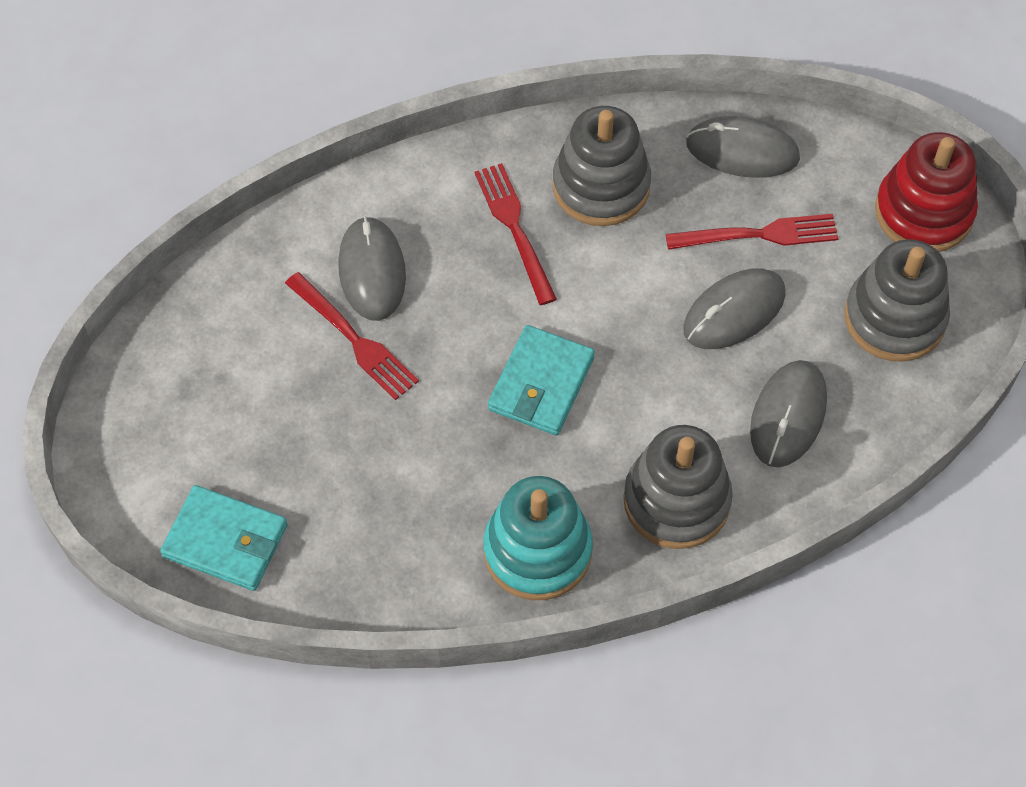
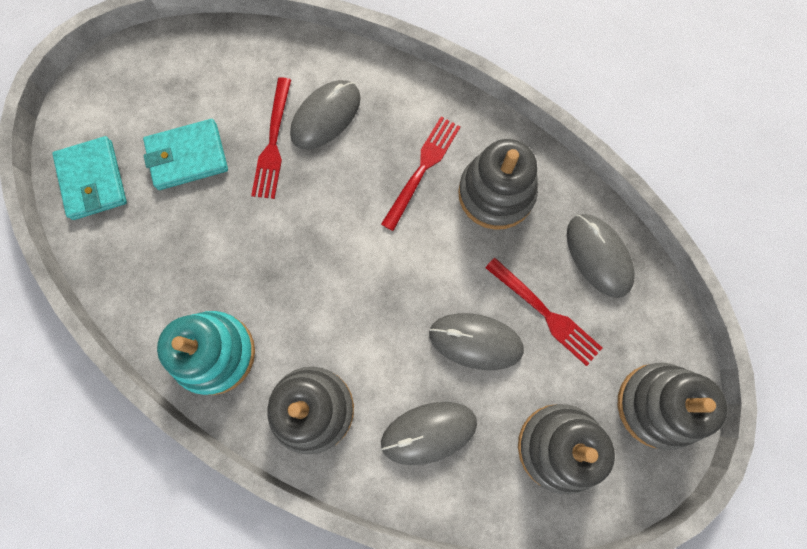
camera: 50 degrees right, 15 degrees up
(541, 384) = (329, 267): turquoise wallet -> turquoise wallet (187, 156)
(923, 212) = (658, 405): red stacking toy -> grey stacking toy

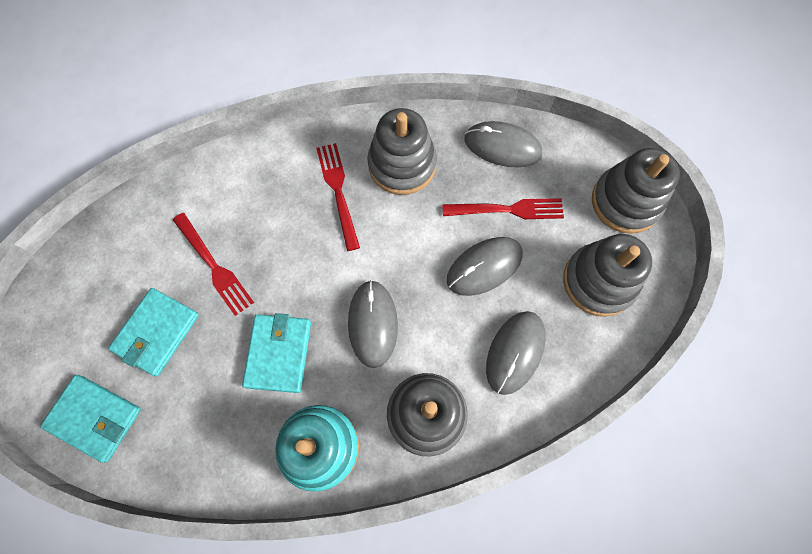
camera: 45 degrees left, 5 degrees down
(254, 255) = (279, 354): none -> turquoise wallet
(326, 116) = (235, 215): grey mouse -> grey mouse (373, 324)

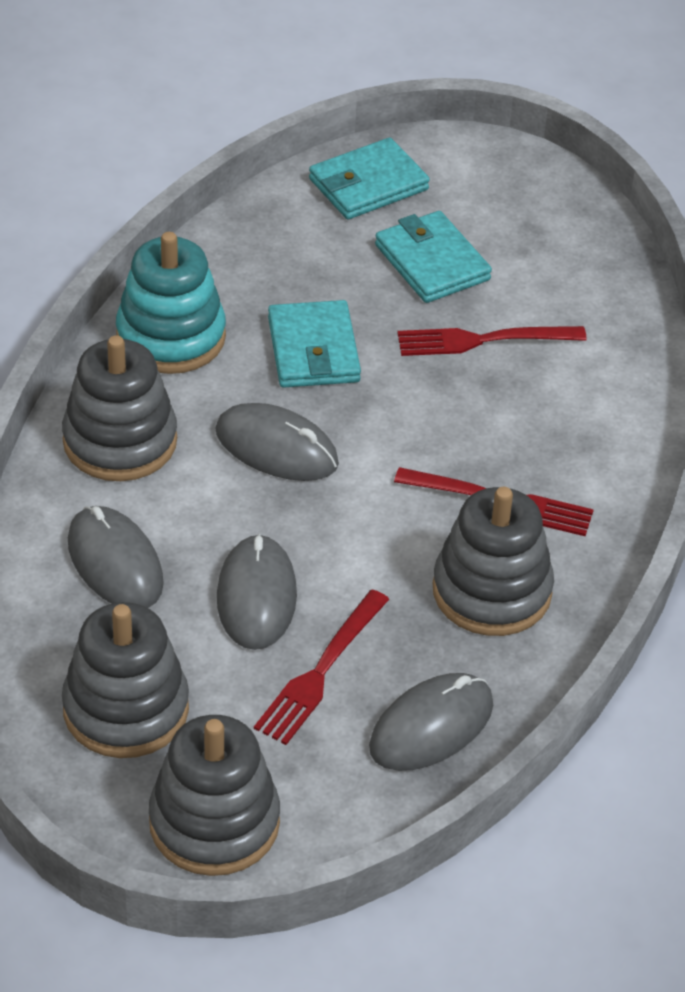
camera: 120 degrees right, 25 degrees down
(279, 354) = (313, 350): turquoise wallet -> turquoise wallet turned 45 degrees clockwise

